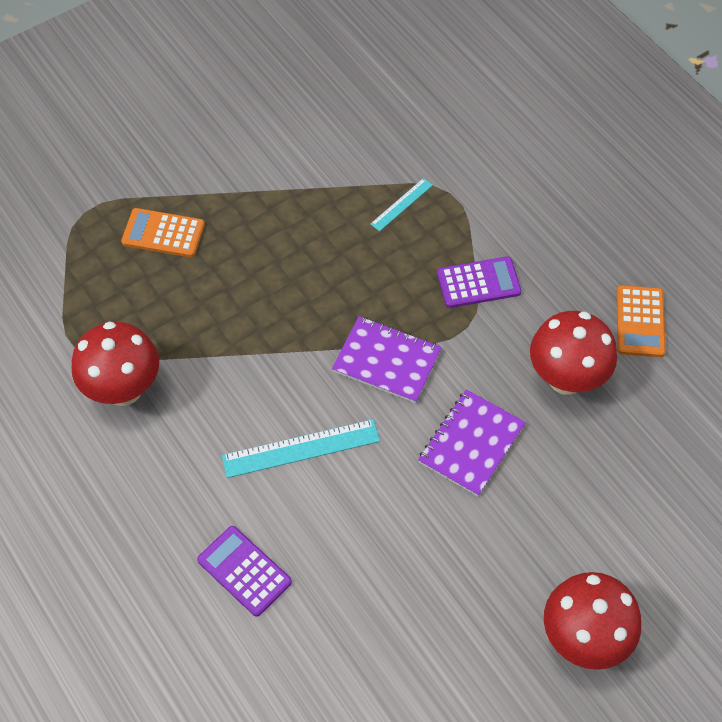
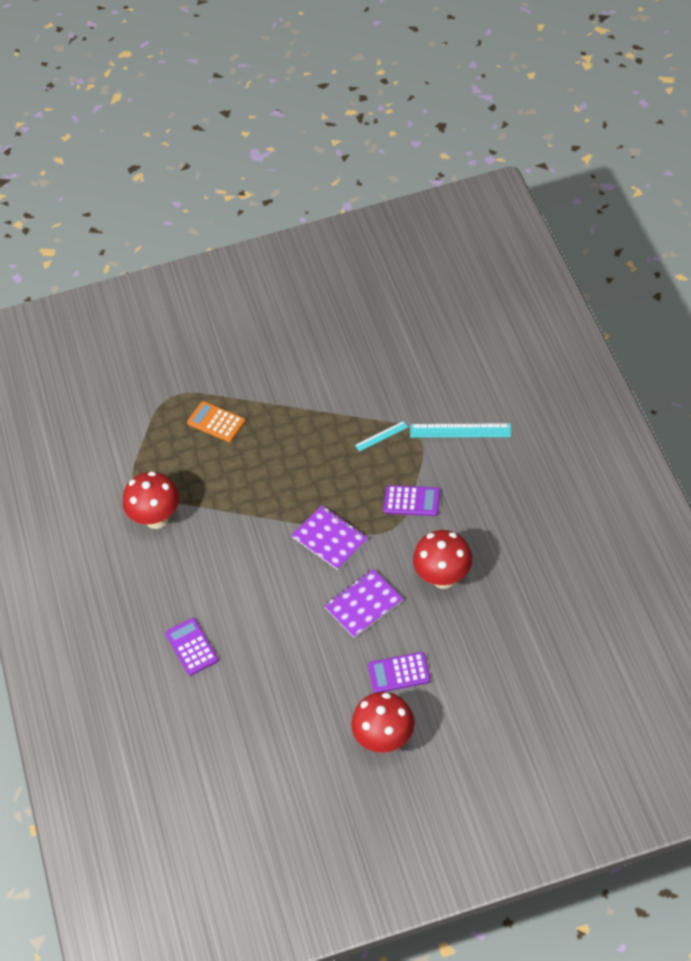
camera: 25 degrees right, 5 degrees down
(301, 448) = (254, 581): turquoise ruler -> turquoise ruler (460, 430)
(561, 532) = (399, 673): none -> purple calculator
(640, 321) = (511, 552): orange calculator -> none

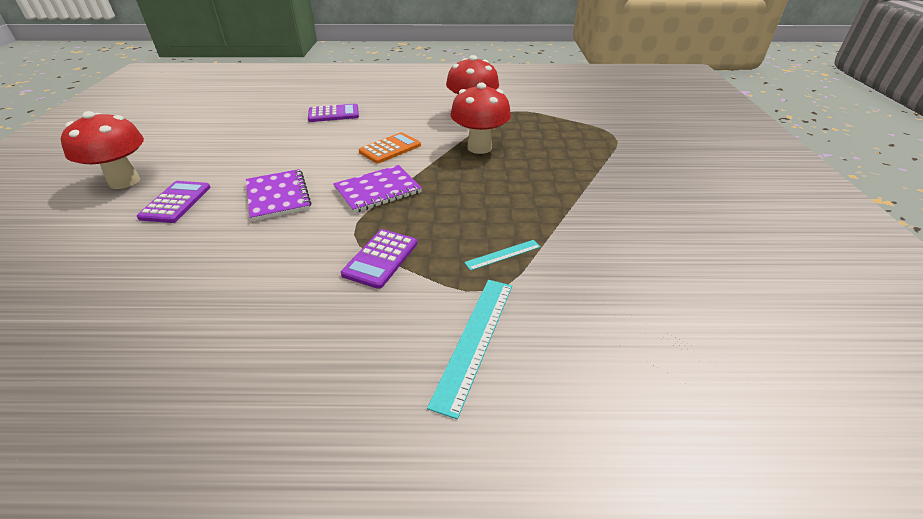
camera: 100 degrees right, 15 degrees down
(216, 422) = (572, 151): orange calculator -> orange calculator (390, 149)
(381, 436) = (503, 255): turquoise ruler -> turquoise ruler turned 75 degrees clockwise
(444, 578) = (246, 259): red mushroom -> red mushroom (479, 148)

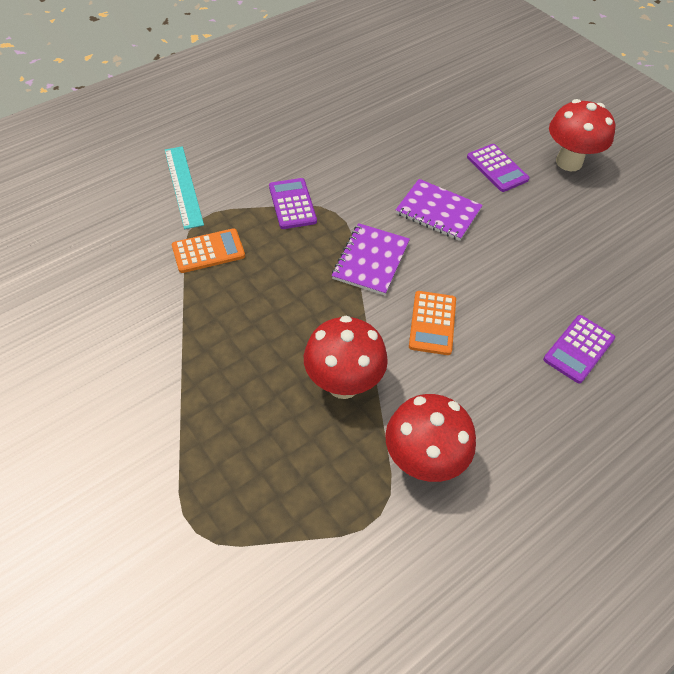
camera: 140 degrees right, 15 degrees up
(503, 255) = (208, 251): turquoise ruler -> orange calculator

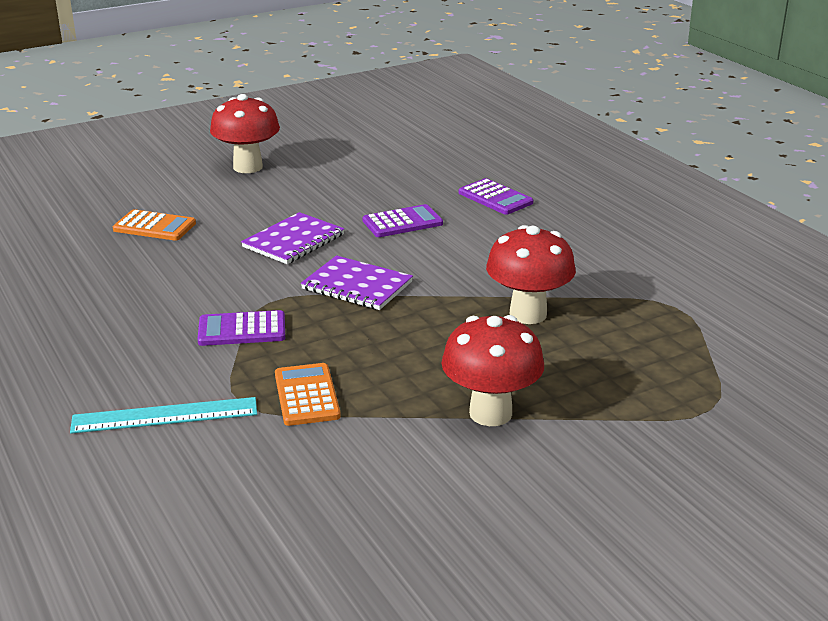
camera: 80 degrees left, 25 degrees down
(423, 461) = (617, 281): red mushroom -> red mushroom (490, 413)
(432, 323) = (454, 260): orange calculator -> orange calculator (154, 226)
(497, 168) = (239, 202): purple calculator -> purple calculator (402, 222)

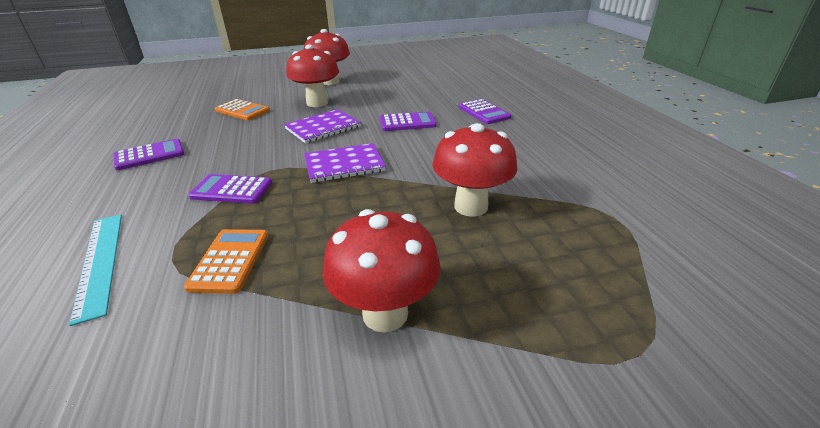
camera: 15 degrees right, 5 degrees up
(87, 302) = (150, 155): none -> purple calculator
(165, 416) = (99, 262): turquoise ruler -> turquoise ruler turned 60 degrees clockwise
(256, 204) = (317, 103): none -> red mushroom
(357, 285) = (344, 165): purple notebook -> purple notebook turned 60 degrees counterclockwise

